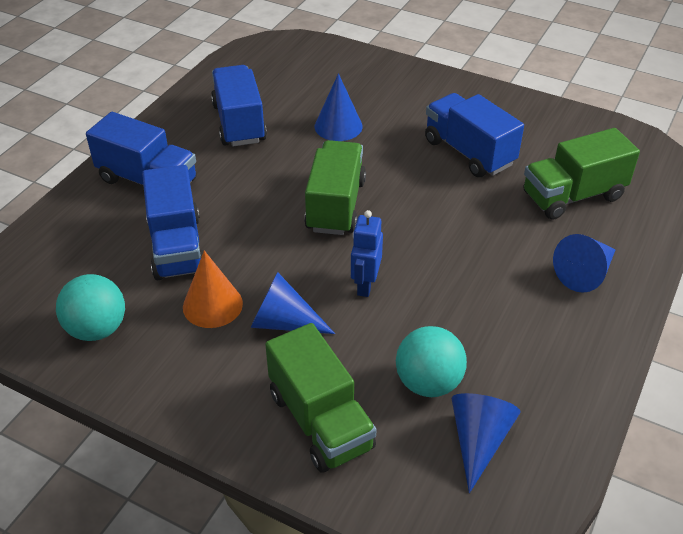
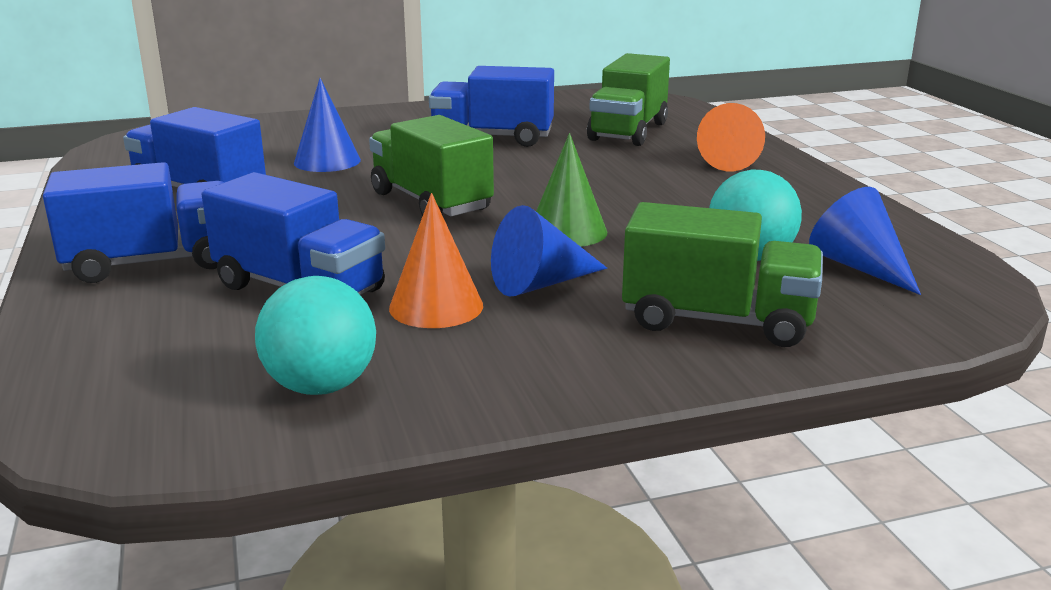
camera: 45 degrees left, 20 degrees down
(365, 285) = (567, 231): blue robot -> green cone
(585, 273) = (725, 161): blue cone -> orange cone

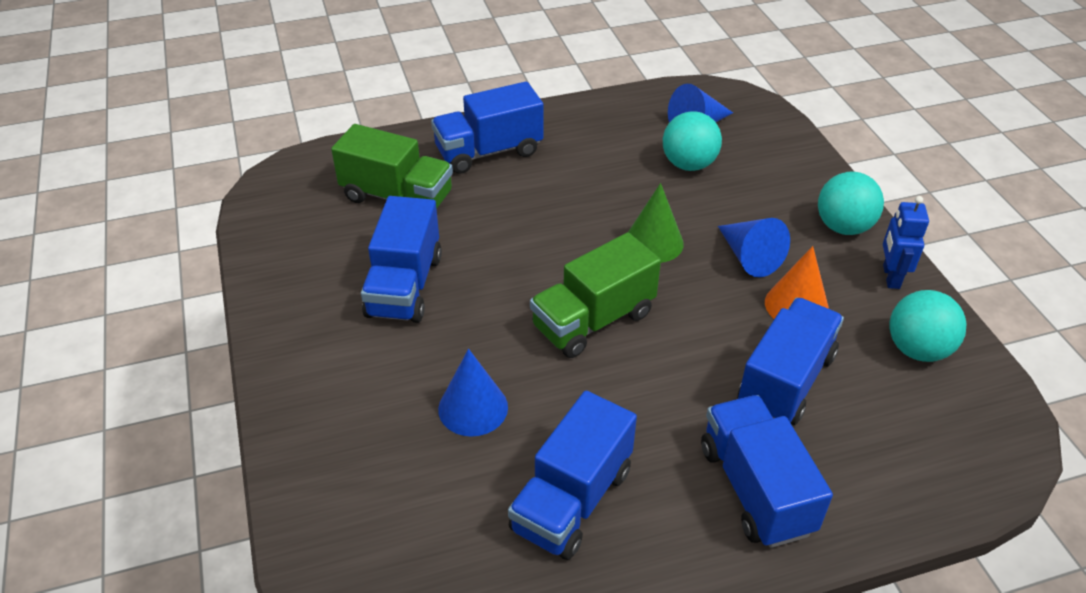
camera: 90 degrees left, 20 degrees up
(493, 386) = (890, 277): none -> blue robot
(622, 359) = (843, 227): none -> turquoise ball
(717, 320) = (785, 188): green truck -> none
(725, 161) = (489, 152): orange cone -> blue truck

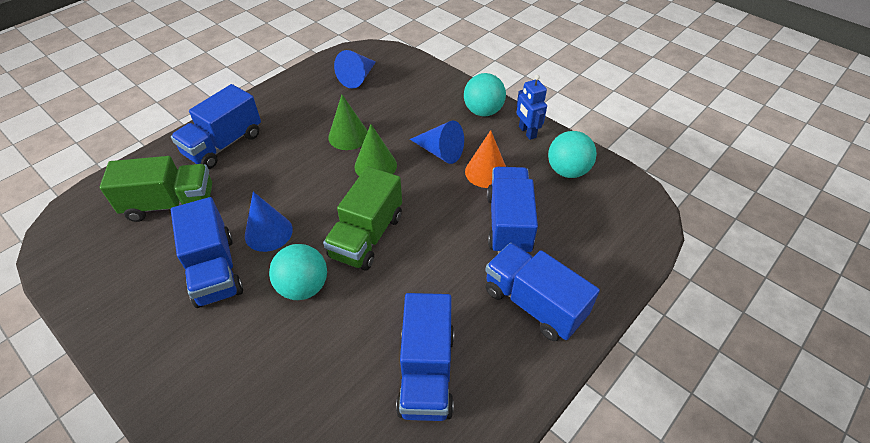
camera: 30 degrees left, 5 degrees up
(473, 408) = (319, 339): blue cone -> blue cone (268, 232)
(641, 194) = (348, 136): none -> green cone
(688, 164) = (367, 105): turquoise ball -> turquoise ball (303, 287)

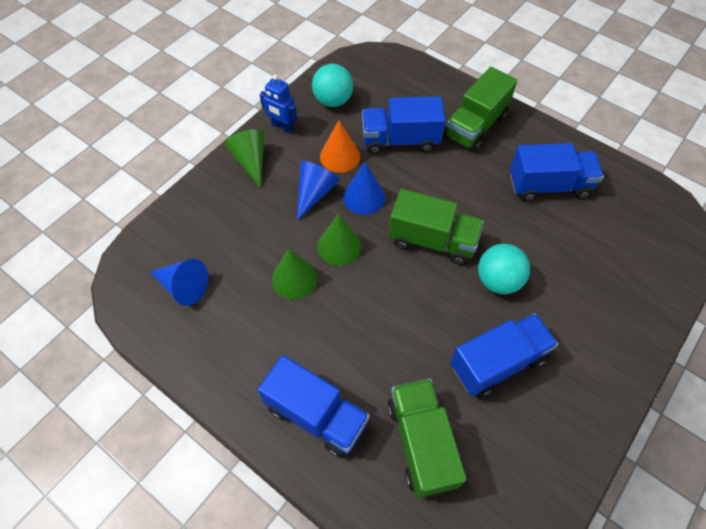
camera: 95 degrees left, 10 degrees up
(268, 232) = (443, 326): blue cone -> blue cone (364, 197)
(483, 111) = (250, 161): turquoise ball -> green cone
(527, 132) = (282, 127): blue robot -> blue robot turned 60 degrees clockwise
(533, 304) = (475, 126): blue truck -> green truck

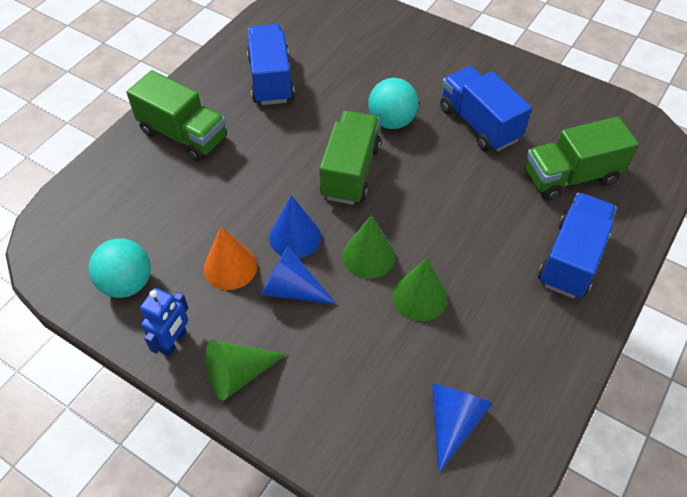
camera: 95 degrees left, 5 degrees down
(400, 140) = (204, 205): blue truck -> none

